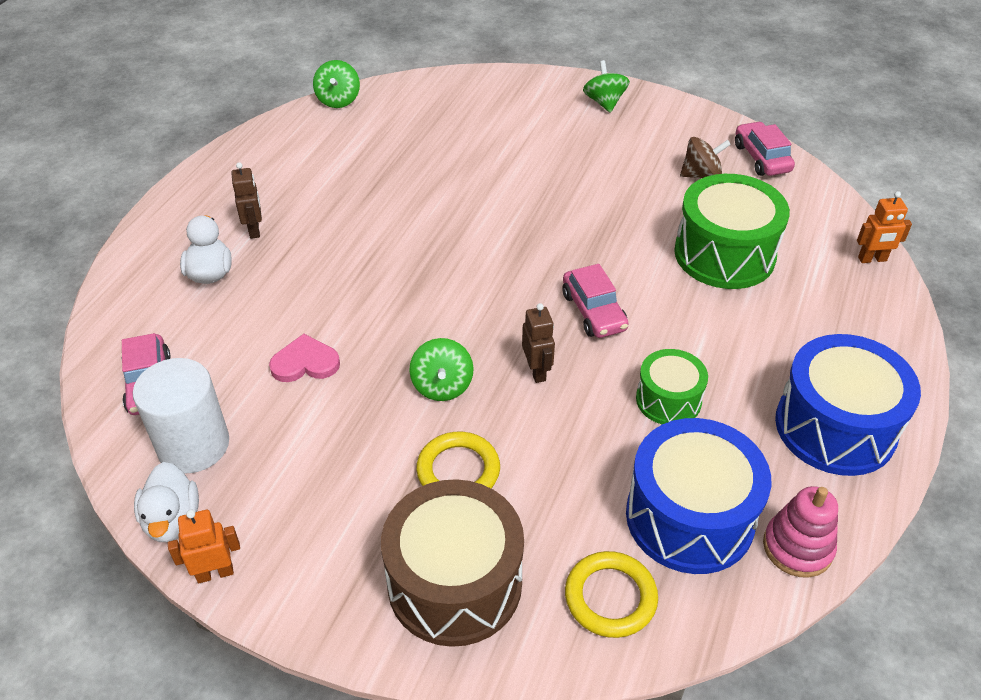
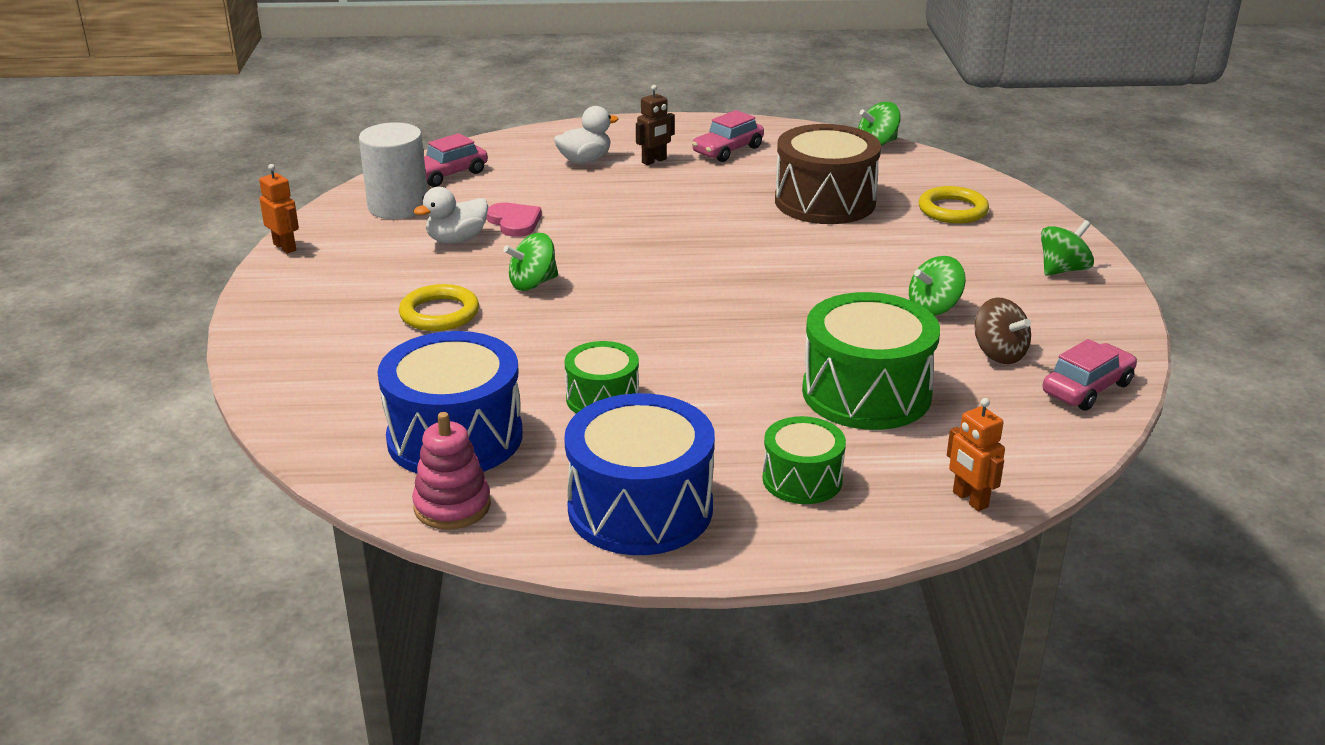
camera: 65 degrees right, 15 degrees down
(172, 520) = (324, 220): white duck -> white duck (457, 239)
(454, 583) = (321, 339): brown drum -> brown drum (825, 202)
(537, 371) = (586, 322): brown robot -> none
(593, 311) = (695, 334): pink car -> pink car (728, 150)
(610, 597) = (340, 413): yellow ring -> yellow ring (952, 210)
(624, 178) = (934, 308): none -> green spinning top
(824, 327) = (802, 479): none -> green drum

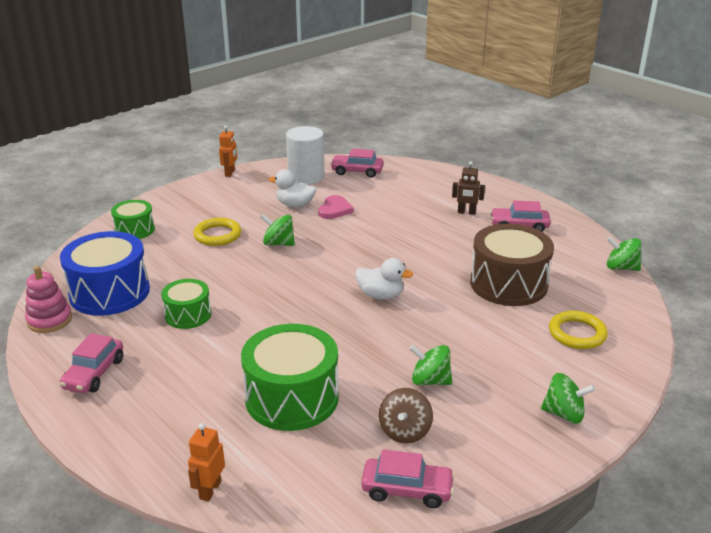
camera: 50 degrees right, 0 degrees up
(585, 160) = (433, 195): white duck -> white duck (381, 295)
(640, 508) = (94, 373): blue drum -> pink car
(802, 479) = (171, 415): green drum -> green drum (135, 230)

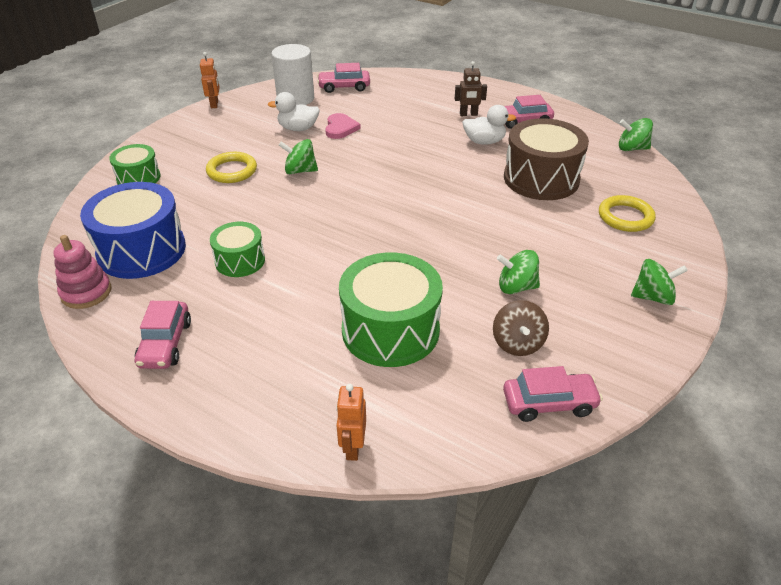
camera: 15 degrees left, 10 degrees up
(381, 295) = (427, 208): white duck -> white duck (484, 142)

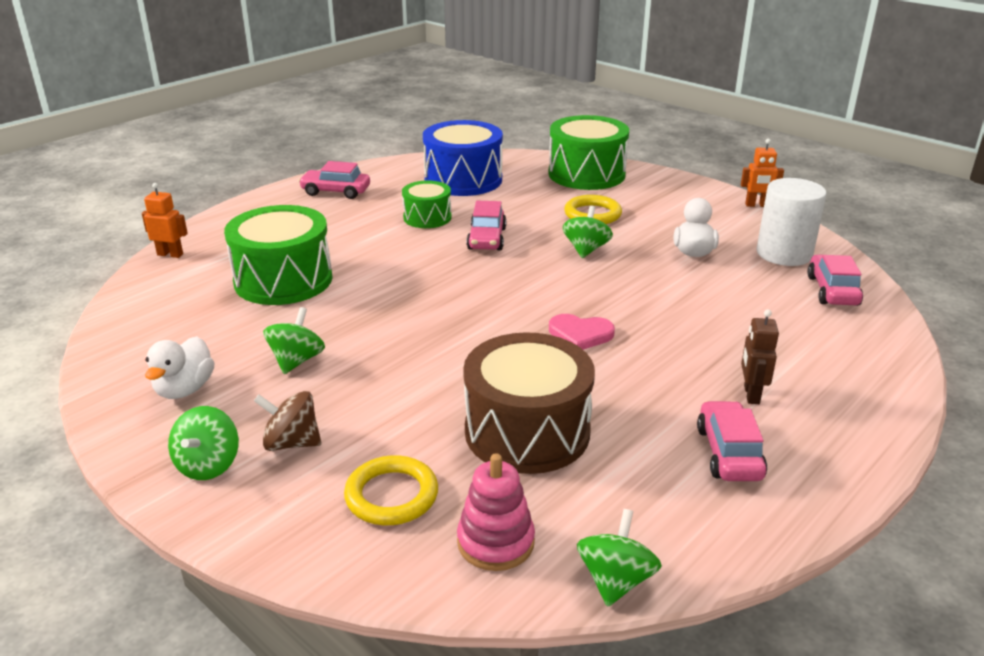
camera: 100 degrees right, 10 degrees down
(86, 292) = (415, 164): pink stacking toy -> pink stacking toy (495, 542)
(138, 178) = (586, 174): green drum -> green drum, size x1.77
(340, 128) = (695, 280): pink heart -> pink heart (580, 334)
(484, 142) = (652, 395): white duck -> white duck (185, 389)
(517, 343) = (213, 345): brown spinning top -> brown spinning top (291, 443)
(549, 403) = (126, 348): pink car -> pink car (486, 239)

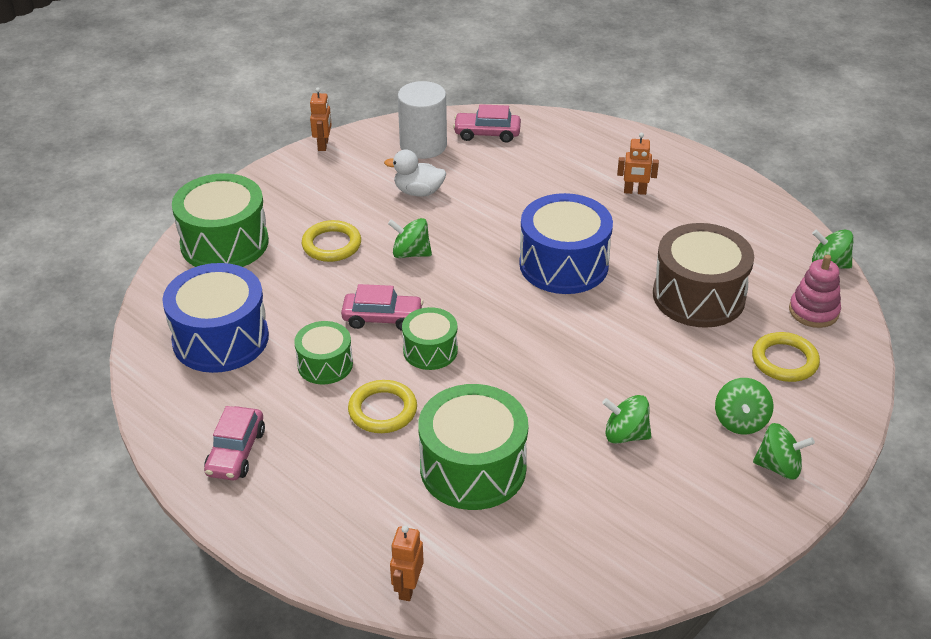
camera: 90 degrees left, 10 degrees up
(185, 389) = (682, 506): white duck -> none
(291, 443) = (740, 421): brown spinning top -> green spinning top
(366, 241) = (382, 410): none -> yellow ring
(440, 260) = (430, 350): none -> green drum
(580, 334) = (563, 264): pink heart -> blue drum
(729, 453) = (702, 209): pink car -> none
(751, 394) = (635, 192): brown robot -> orange robot

